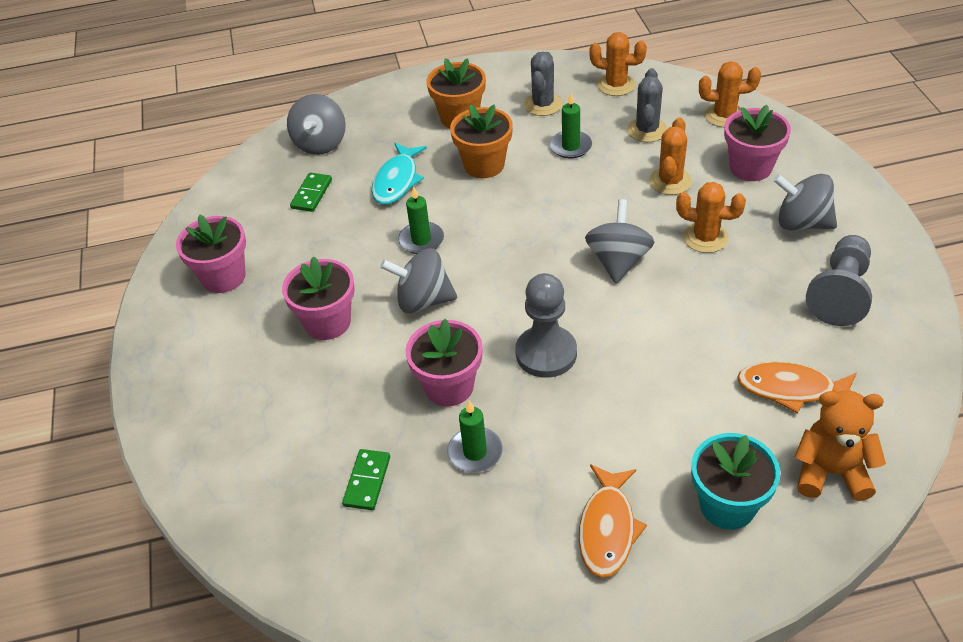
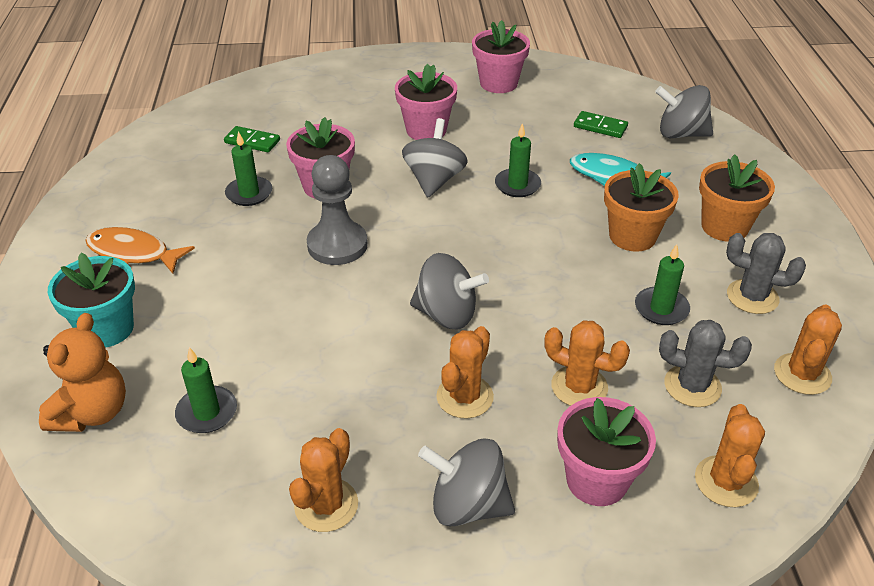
camera: 95 degrees right, 5 degrees down
(792, 389) = (207, 412): orange fish -> green candle
(801, 223) = (467, 505): grey spinning top -> grey spinning top turned 105 degrees counterclockwise
(840, 293) = (326, 505): grey pawn -> orange cactus

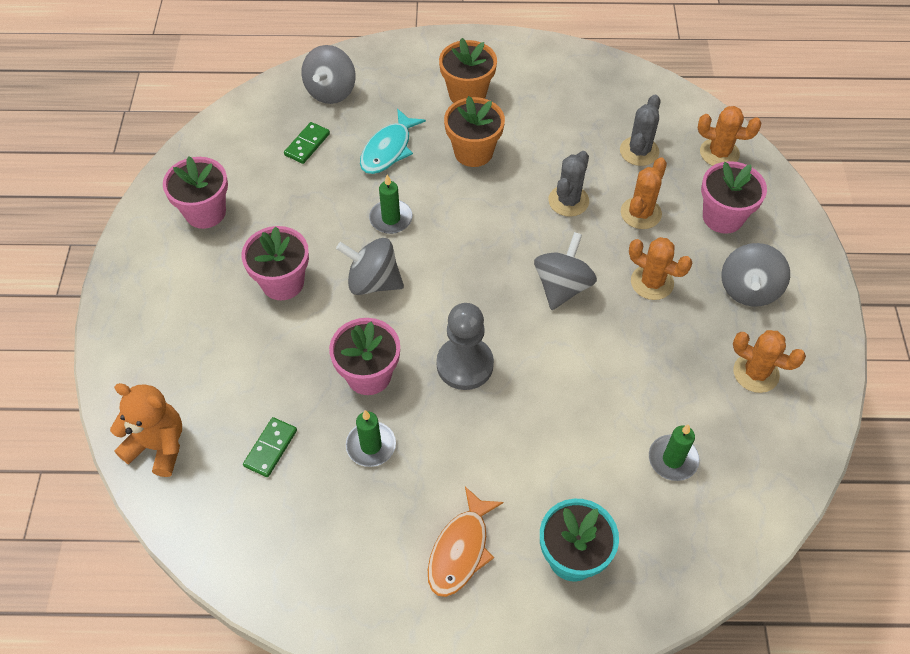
camera: 85 degrees left, 15 degrees up
(92, 413) = (676, 550): orange teddy bear -> orange teddy bear (158, 446)
(661, 308) = (560, 152): green candle -> none
(752, 297) = (550, 98): grey cactus -> grey cactus (568, 201)
(802, 374) = (627, 93): orange cactus -> none

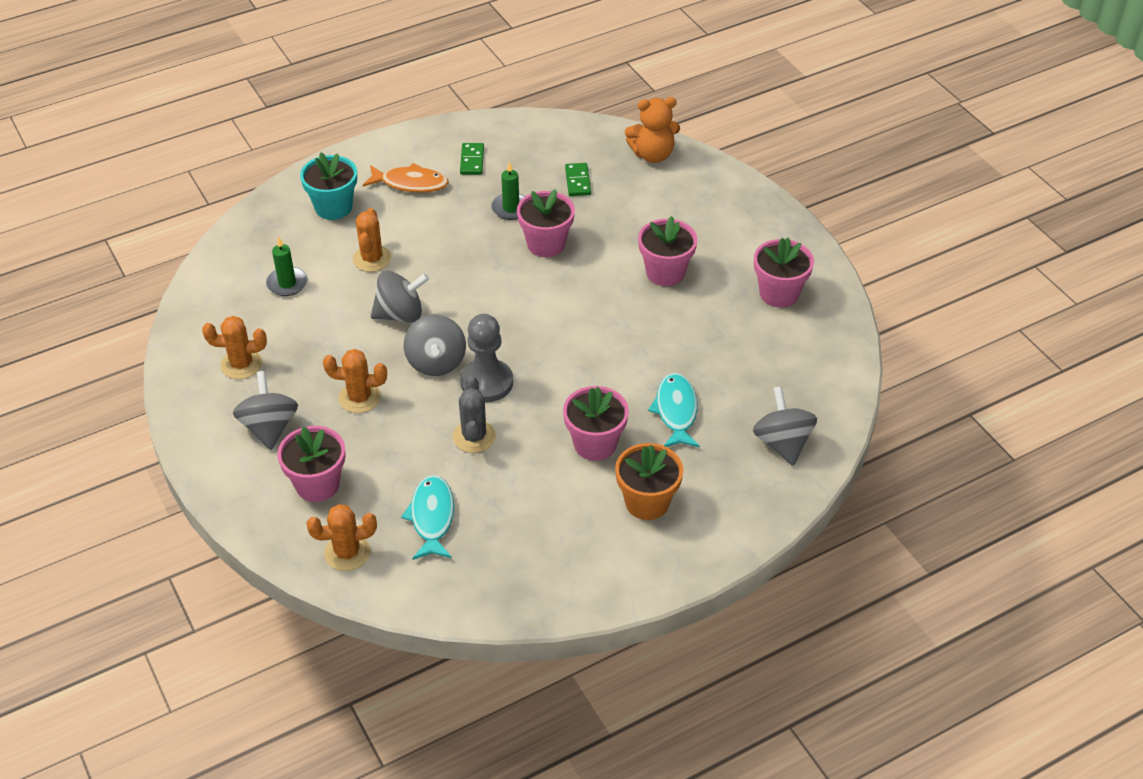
camera: 150 degrees right, 10 degrees down
(307, 144) = (753, 383): green domino -> green domino (472, 161)
(373, 282) = (595, 302): grey spinning top -> grey spinning top (400, 314)
(391, 218) = (621, 354): green candle -> none
(460, 549) = (410, 183): orange fish -> orange fish turned 105 degrees clockwise
(465, 364) = (479, 278): grey pawn -> grey pawn (487, 382)
(473, 152) = (595, 444): orange flower pot -> pink flower pot
(639, 151) = (432, 517): grey cactus -> turquoise fish
(640, 213) = (399, 454): orange cactus -> orange cactus (372, 259)

